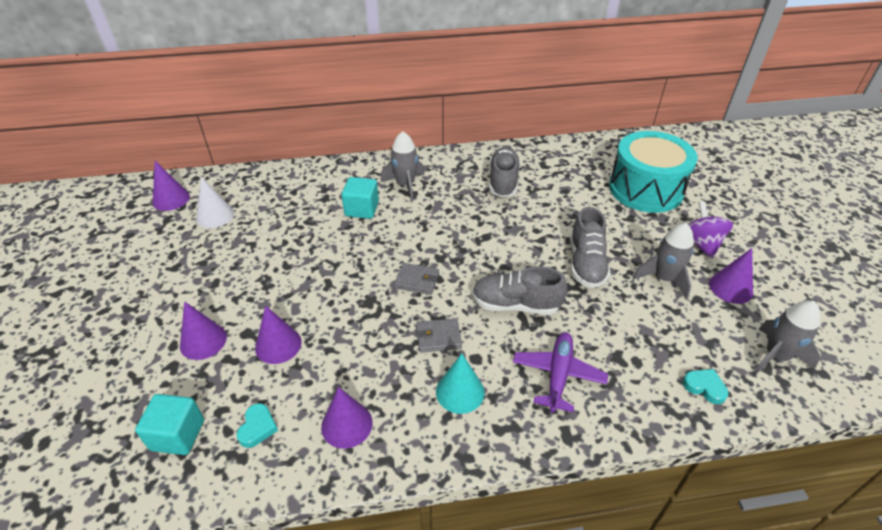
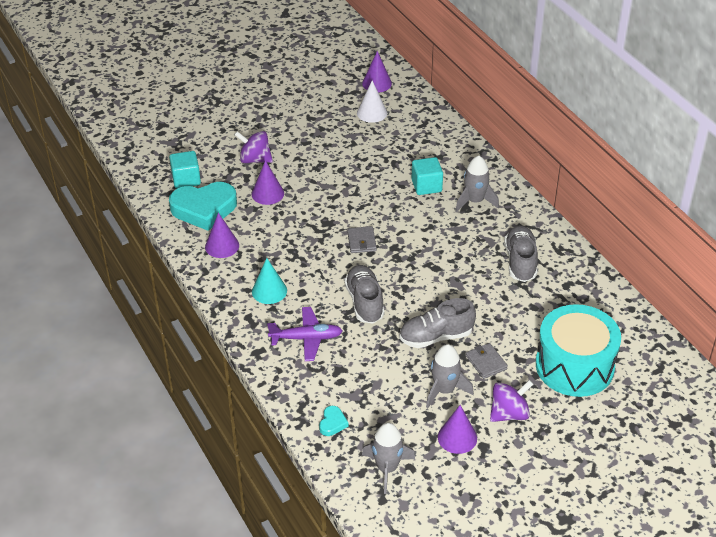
camera: 70 degrees right, 0 degrees up
(203, 341) = (255, 159): purple cone -> purple spinning top
(257, 427) = (204, 209): turquoise heart -> turquoise heart, size x2.34
(438, 337) = (311, 268): grey wallet -> grey wallet (486, 362)
(503, 181) = (520, 262): grey shoe -> grey shoe turned 75 degrees counterclockwise

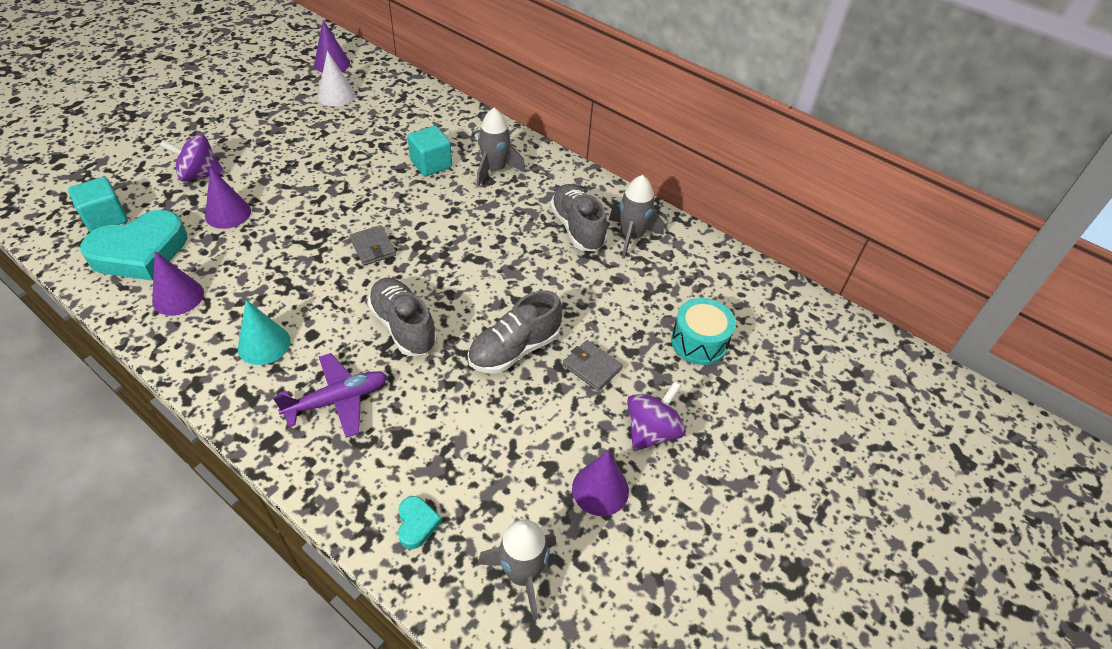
camera: 25 degrees left, 5 degrees up
(444, 390) = (555, 422): grey rocket -> grey rocket (632, 237)
(574, 366) = (699, 342): turquoise drum -> turquoise drum, size x0.56

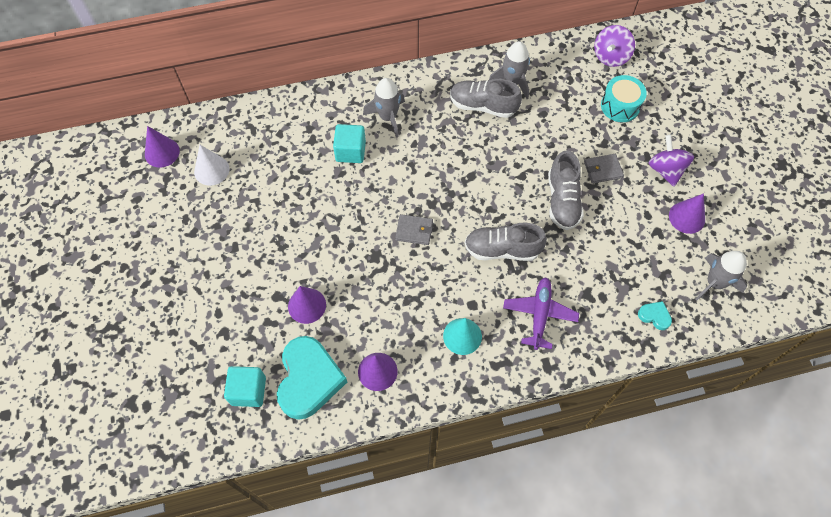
camera: 50 degrees left, 15 degrees up
(199, 175) = (242, 307): purple spinning top -> purple spinning top (610, 56)

